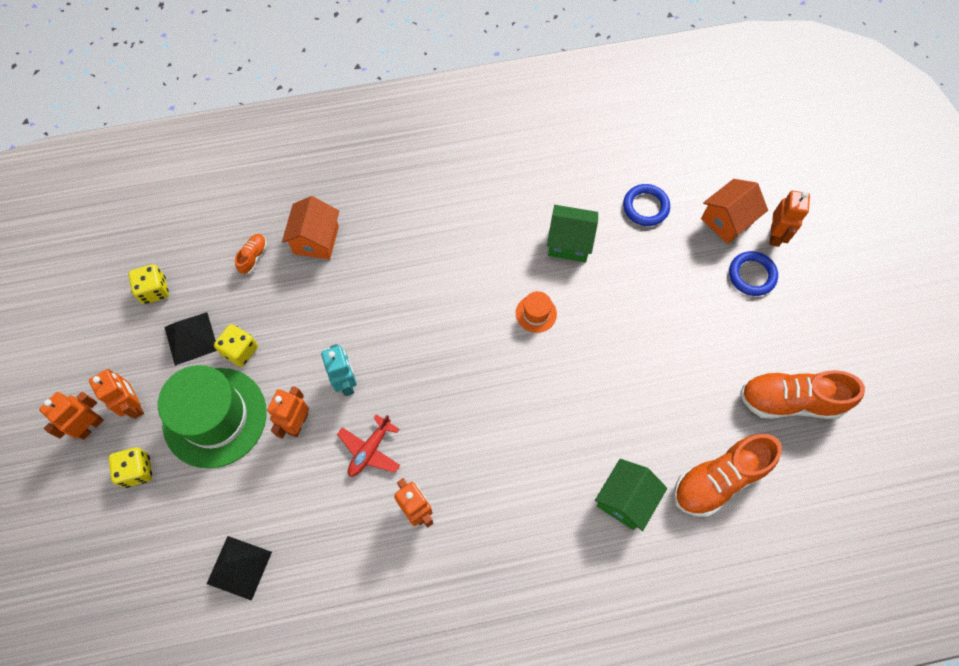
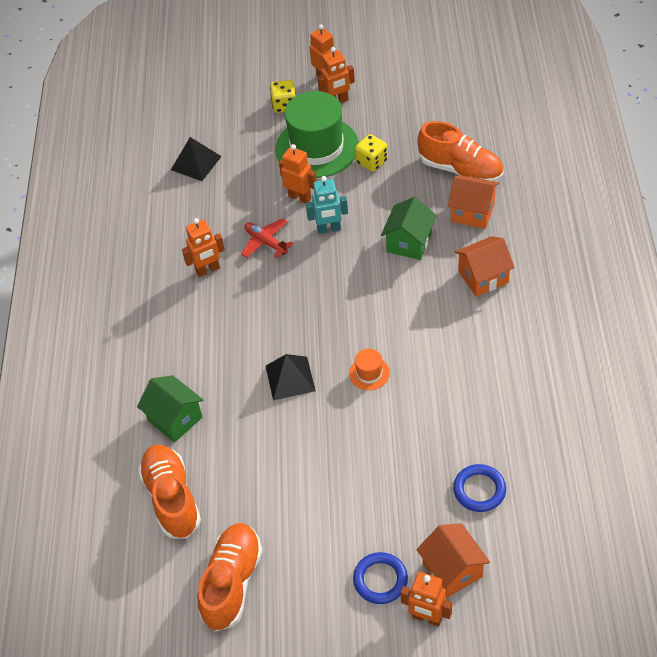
camera: 105 degrees right, 15 degrees down
(154, 290) = (437, 108): yellow dice -> none
(191, 338) = (389, 132): black pyramid -> black pyramid (290, 378)
(253, 257) = (460, 170): orange shoe -> orange shoe, size x2.19
(403, 223) = (483, 277): none -> orange house
(569, 242) = (444, 412): green house -> green house (409, 243)

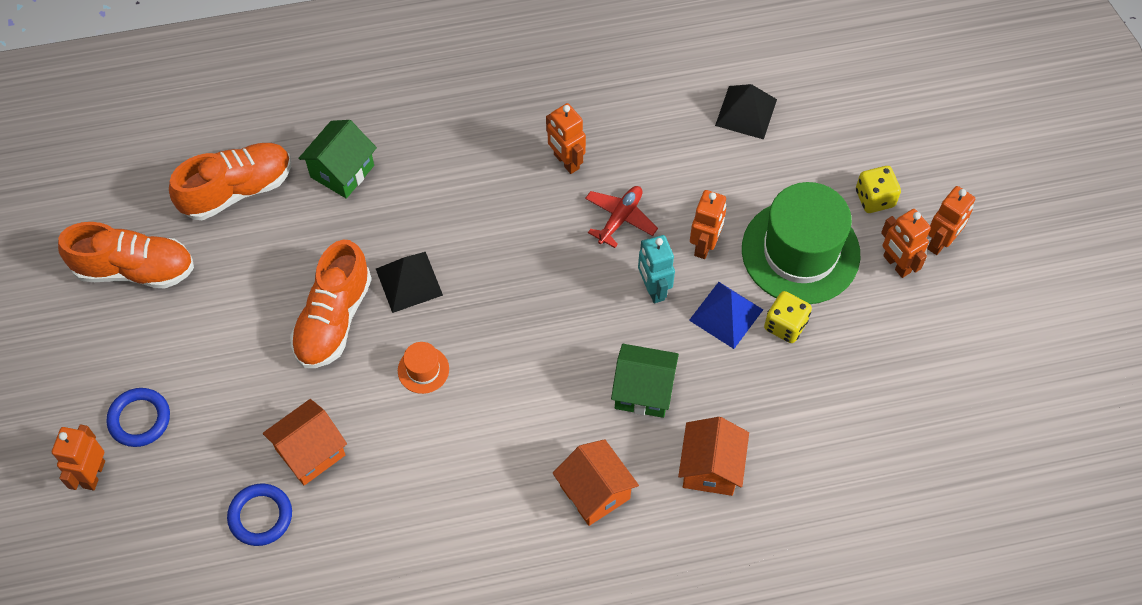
camera: 75 degrees right, 10 degrees up
(357, 192) = (726, 315): none -> blue pyramid
(452, 570) = (153, 495): orange house -> orange house (310, 452)
(460, 170) = (790, 444): orange shoe -> orange shoe (333, 319)

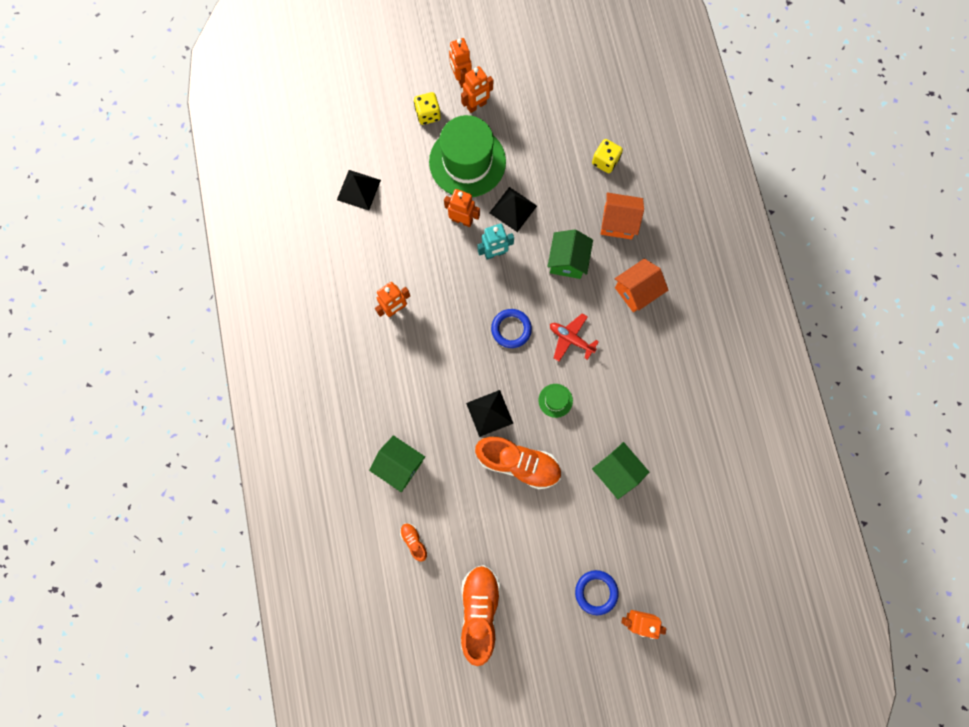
camera: 90 degrees left, 15 degrees up
(237, 190) = (414, 541): orange shoe -> orange shoe, size x0.46
(260, 516) = (661, 501): blue ring -> blue ring (511, 329)
(310, 452) = (616, 471): orange house -> green house
(423, 370) = (555, 400): orange hat -> green hat
(620, 218) = (441, 273): red plane -> red plane (571, 339)
(726, 315) = (513, 209): blue pyramid -> black pyramid
(785, 325) = (520, 174): yellow dice -> yellow dice (605, 161)
(940, 242) = (461, 79): orange robot -> orange robot turned 150 degrees counterclockwise

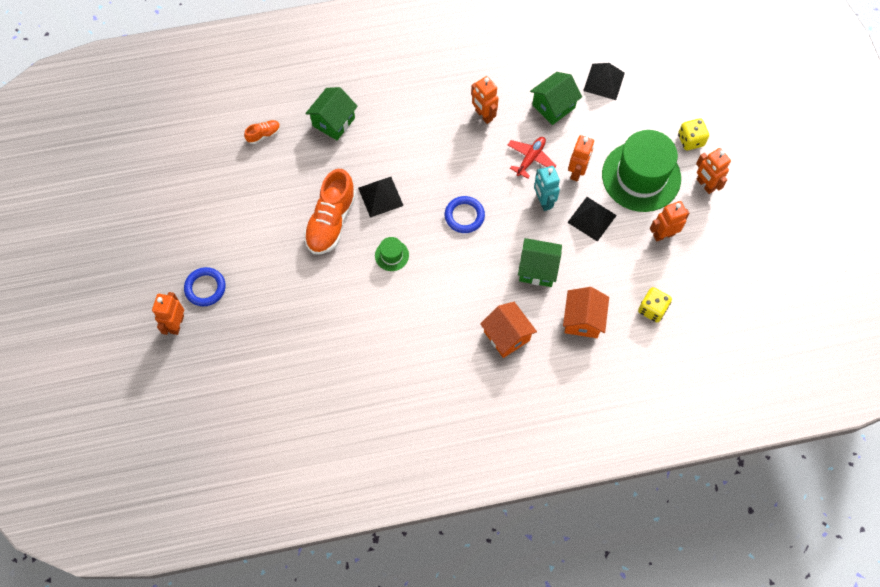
camera: 90 degrees right, 10 degrees down
(461, 79) = (734, 170): orange robot -> orange robot (663, 234)
(479, 611) = (197, 188): orange shoe -> none
(571, 339) = (454, 271): red plane -> red plane (530, 158)
(616, 471) = (319, 309): green house -> green house (553, 106)

